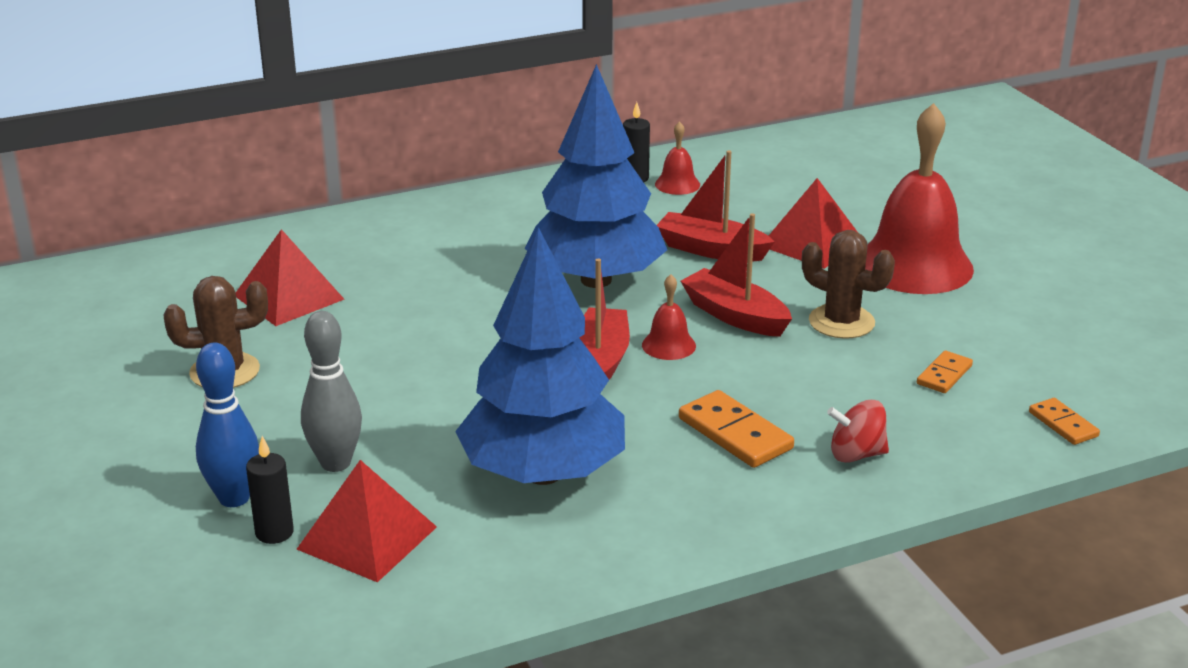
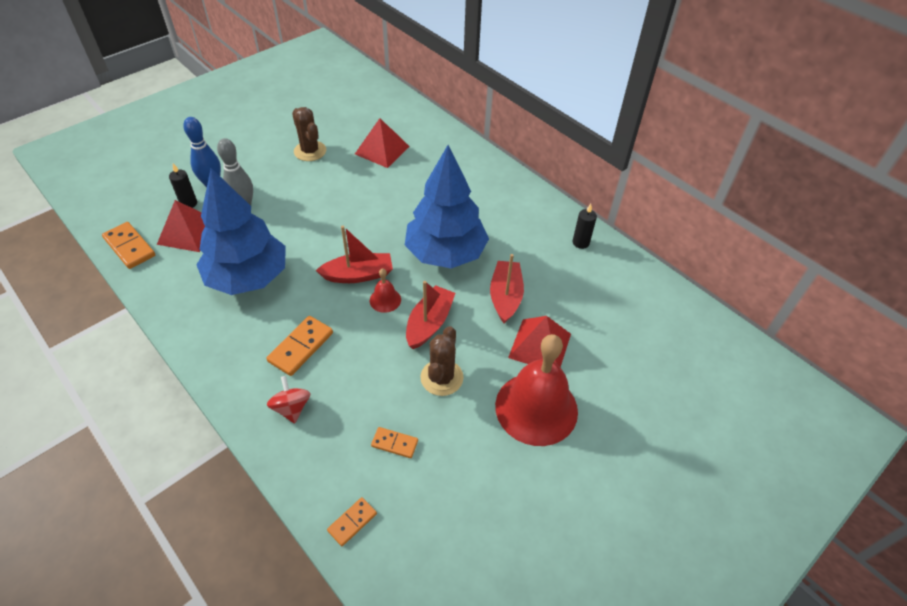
camera: 70 degrees right, 20 degrees up
(362, 620) = (130, 247): none -> orange domino
(677, 184) = (584, 263): red bell -> none

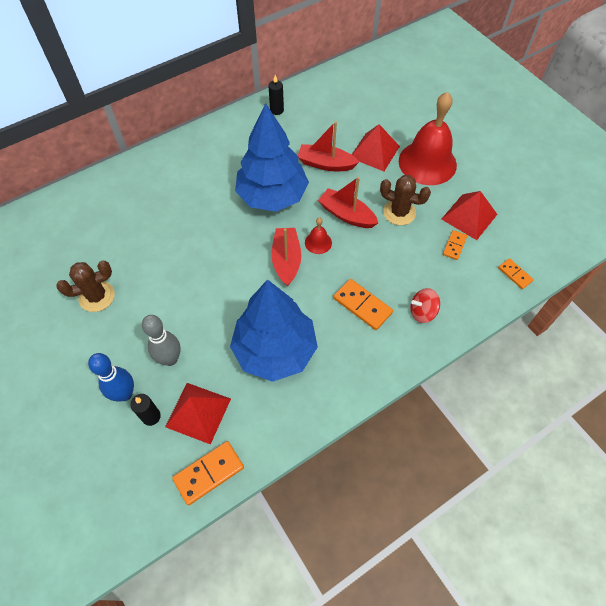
camera: 80 degrees left, 10 degrees up
(382, 150) = (116, 232): red pyramid -> red pyramid (469, 216)

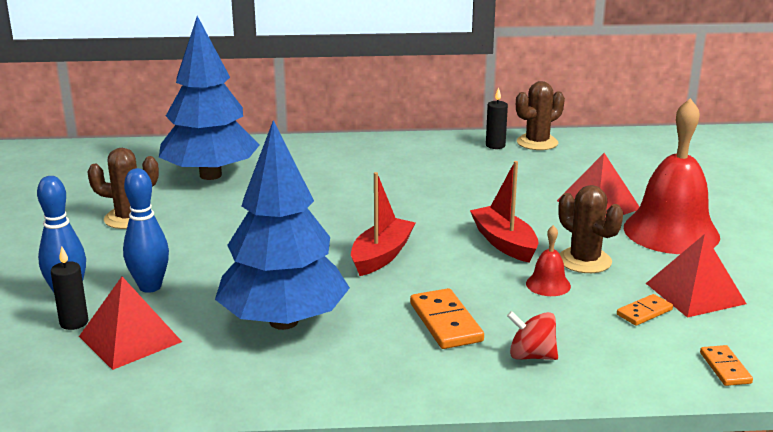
camera: 30 degrees right, 35 degrees down
(170, 359) = (150, 287): grey bowling pin -> blue bowling pin
(208, 473) = (81, 393): orange domino -> none
(272, 196) = (419, 204): blue tree -> blue tree (210, 175)
(300, 96) = (537, 143): none -> brown cactus
(318, 242) = (440, 254): red bell -> red bell (548, 284)
(325, 164) = (517, 198): red boat -> none

